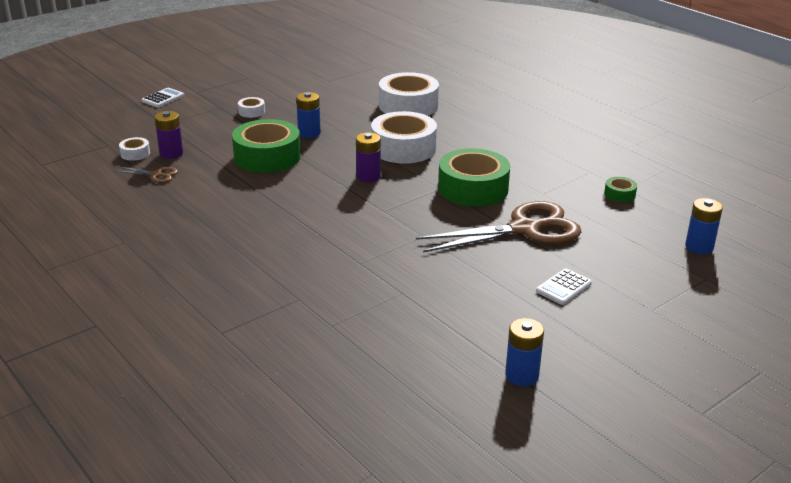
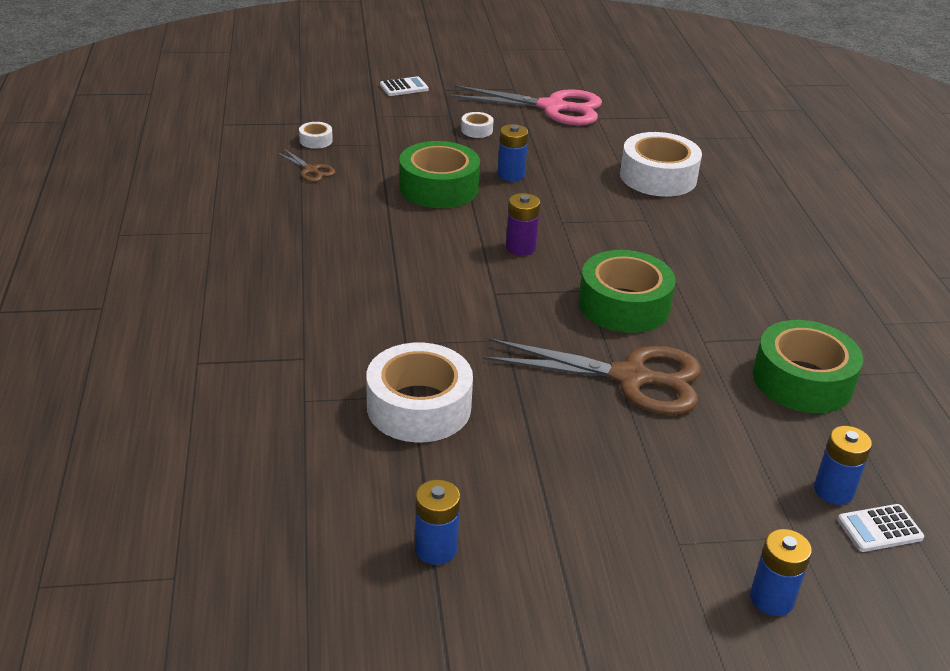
camera: 30 degrees right, 5 degrees up
(171, 154) = (349, 152): purple battery -> none
(289, 82) = (552, 108): none -> pink scissors
(403, 148) = (596, 227): white tape -> white tape (419, 407)
(563, 287) = (599, 467): white calculator -> white calculator (879, 529)
(619, 194) = (802, 380): green tape -> green tape, size x2.29
(730, 316) = (772, 599): none -> blue battery

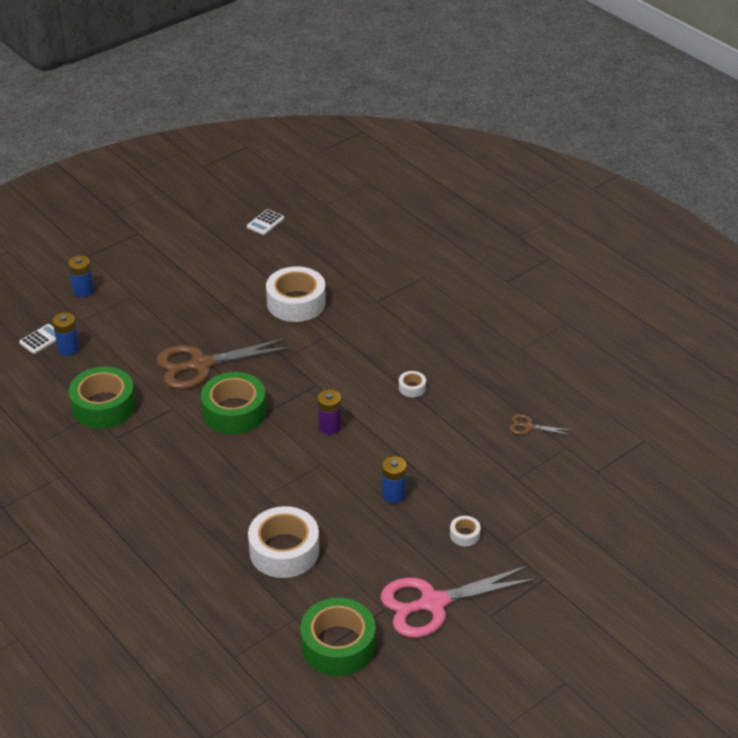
camera: 150 degrees right, 5 degrees up
(316, 140) = (562, 457): white tape -> white tape (412, 388)
(404, 87) = (577, 562): white calculator -> white calculator (265, 223)
(436, 549) = (235, 252): blue battery -> none
(439, 187) = (430, 454): green tape -> green tape (338, 645)

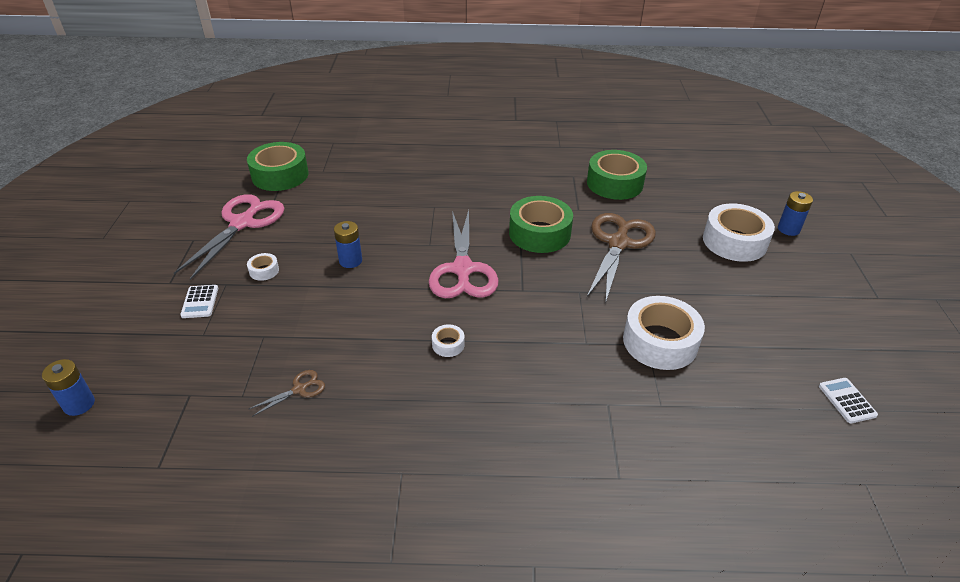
camera: 130 degrees right, 0 degrees up
(41, 339) = (729, 187): white calculator -> white calculator (200, 302)
(68, 348) = (705, 194): blue battery -> blue battery (79, 404)
(284, 551) = (376, 191): white tape -> white tape (734, 241)
(329, 426) = (462, 269): purple battery -> pink scissors

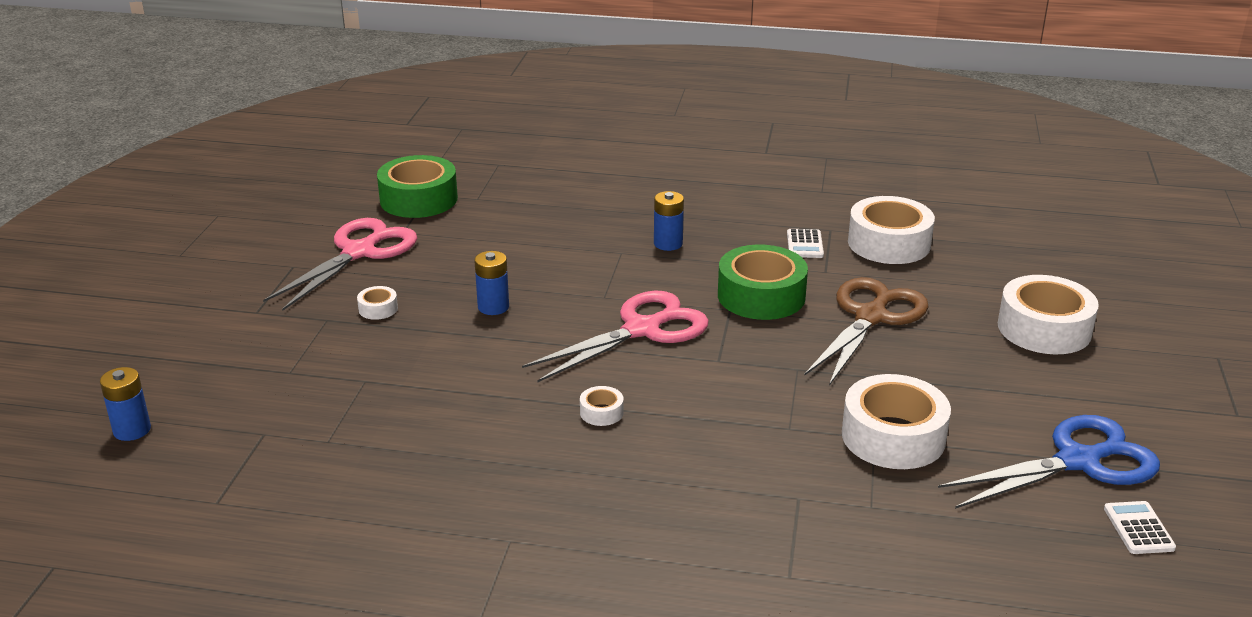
camera: 10 degrees right, 10 degrees down
(200, 302) = (291, 336): white calculator -> white calculator (804, 244)
(299, 389) = (400, 441): brown scissors -> none
(462, 269) = (642, 330): pink scissors -> pink scissors turned 135 degrees counterclockwise
(614, 183) = (889, 243): green tape -> white tape
(788, 229) = (1132, 320): blue battery -> blue battery (668, 244)
(789, 348) = (1078, 461): none -> blue scissors

